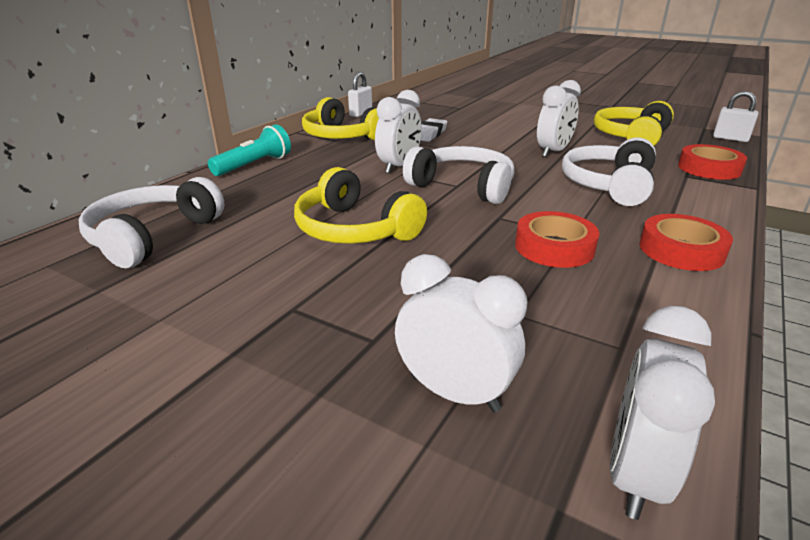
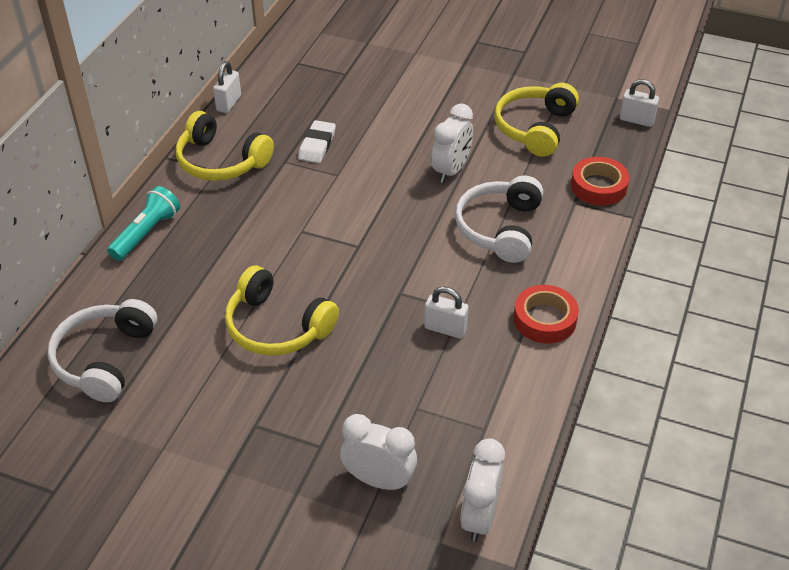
camera: 10 degrees left, 15 degrees up
(399, 167) = (297, 219): white clock -> none
(463, 186) = (364, 247): white headphones -> none
(554, 247) = (445, 329): red tape -> white padlock

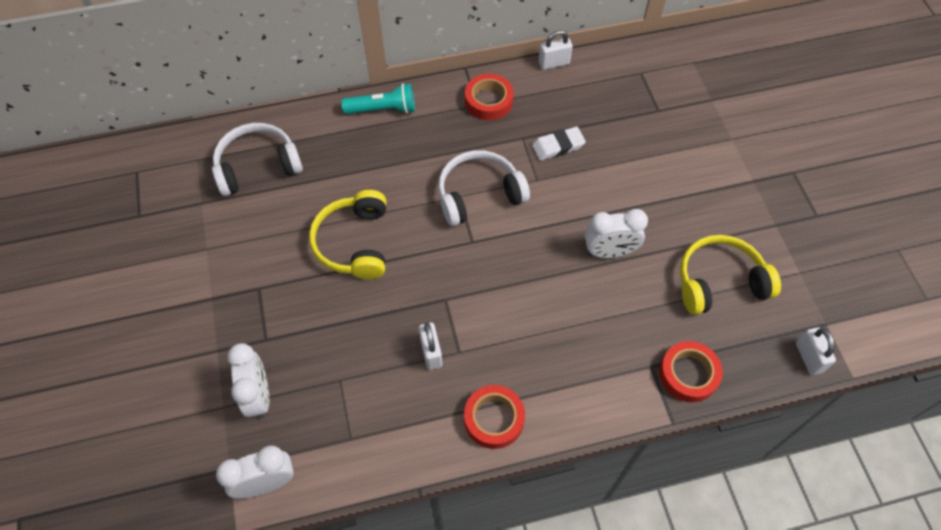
camera: 55 degrees right, 15 degrees up
(221, 161) = (488, 101): yellow headphones -> red tape
(500, 228) = (571, 327): white headphones -> white headphones (479, 195)

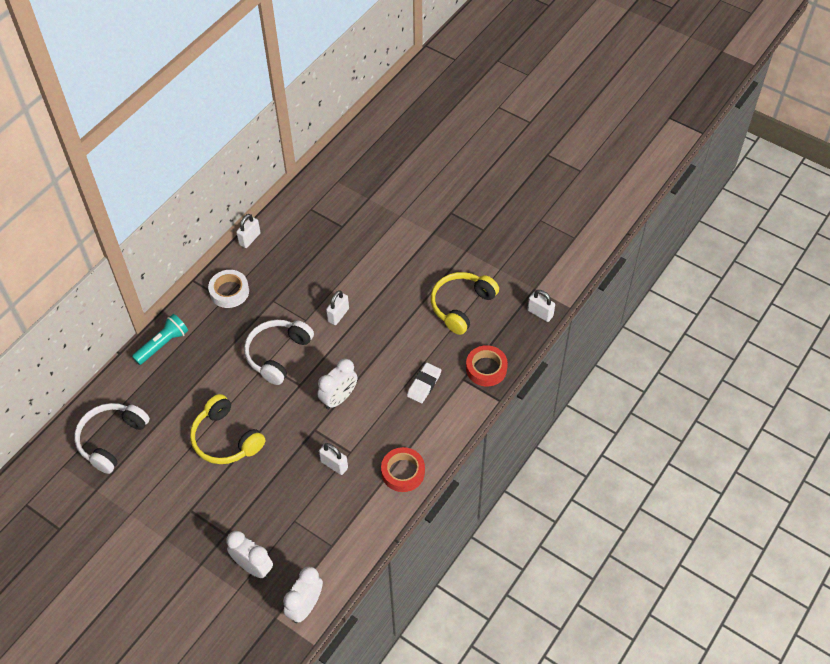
camera: 40 degrees left, 5 degrees down
(488, 101) = (229, 291): red tape -> white tape
(558, 146) = (300, 290): white eraser -> white eraser (424, 384)
(574, 198) = (338, 315): none -> white padlock
(609, 252) = (386, 333): white clock -> white clock (339, 398)

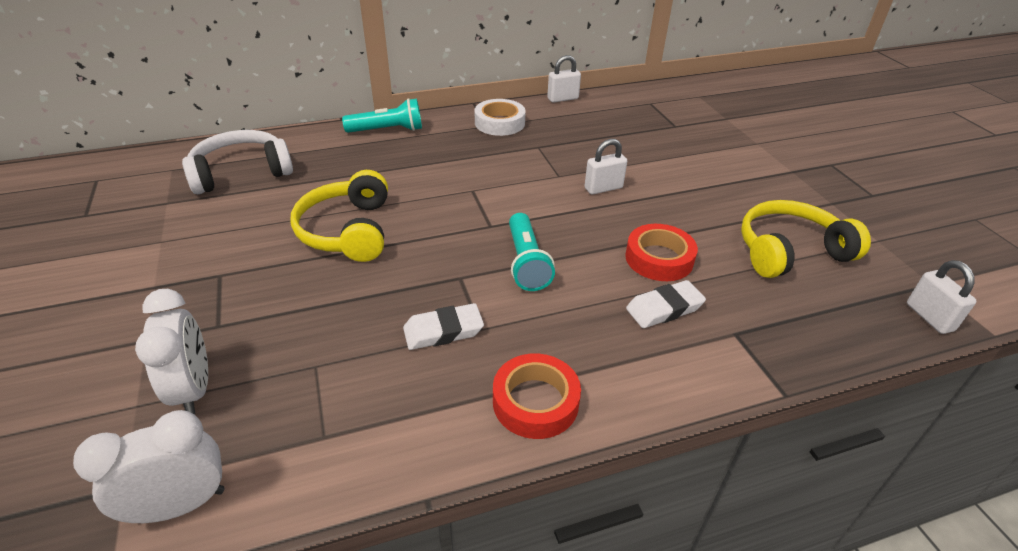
camera: 35 degrees right, 15 degrees down
(278, 354) = (495, 188): white headphones -> none
(334, 465) = (443, 331): white padlock -> white eraser
(339, 398) = (526, 262): white clock -> turquoise flashlight
(486, 368) = (786, 340): red tape -> red tape (659, 258)

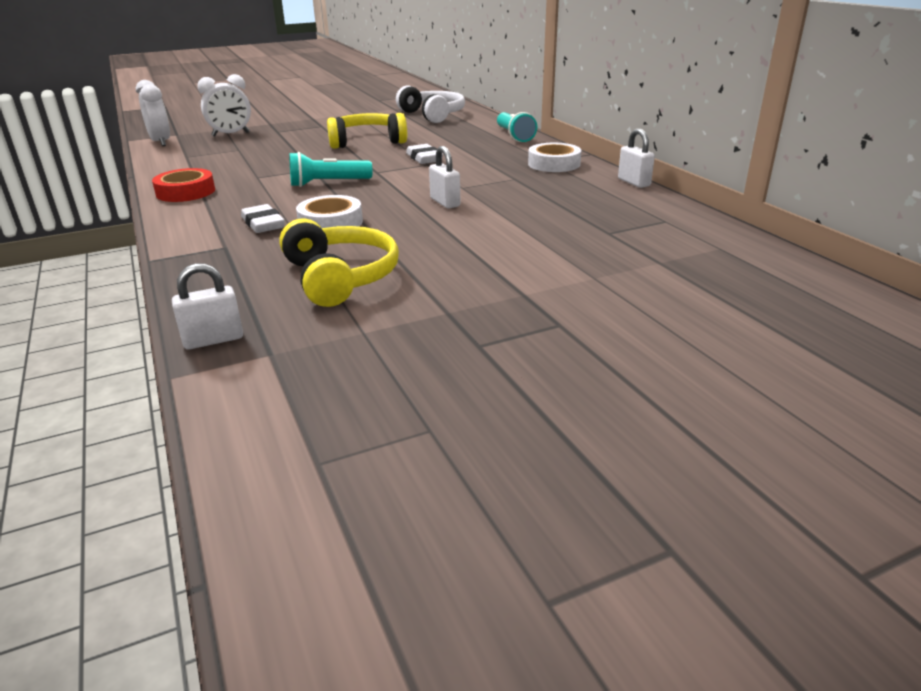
camera: 85 degrees right, 10 degrees down
(443, 331) = (258, 169): white eraser -> white eraser (424, 158)
(659, 258) = (330, 222): red tape -> white tape

